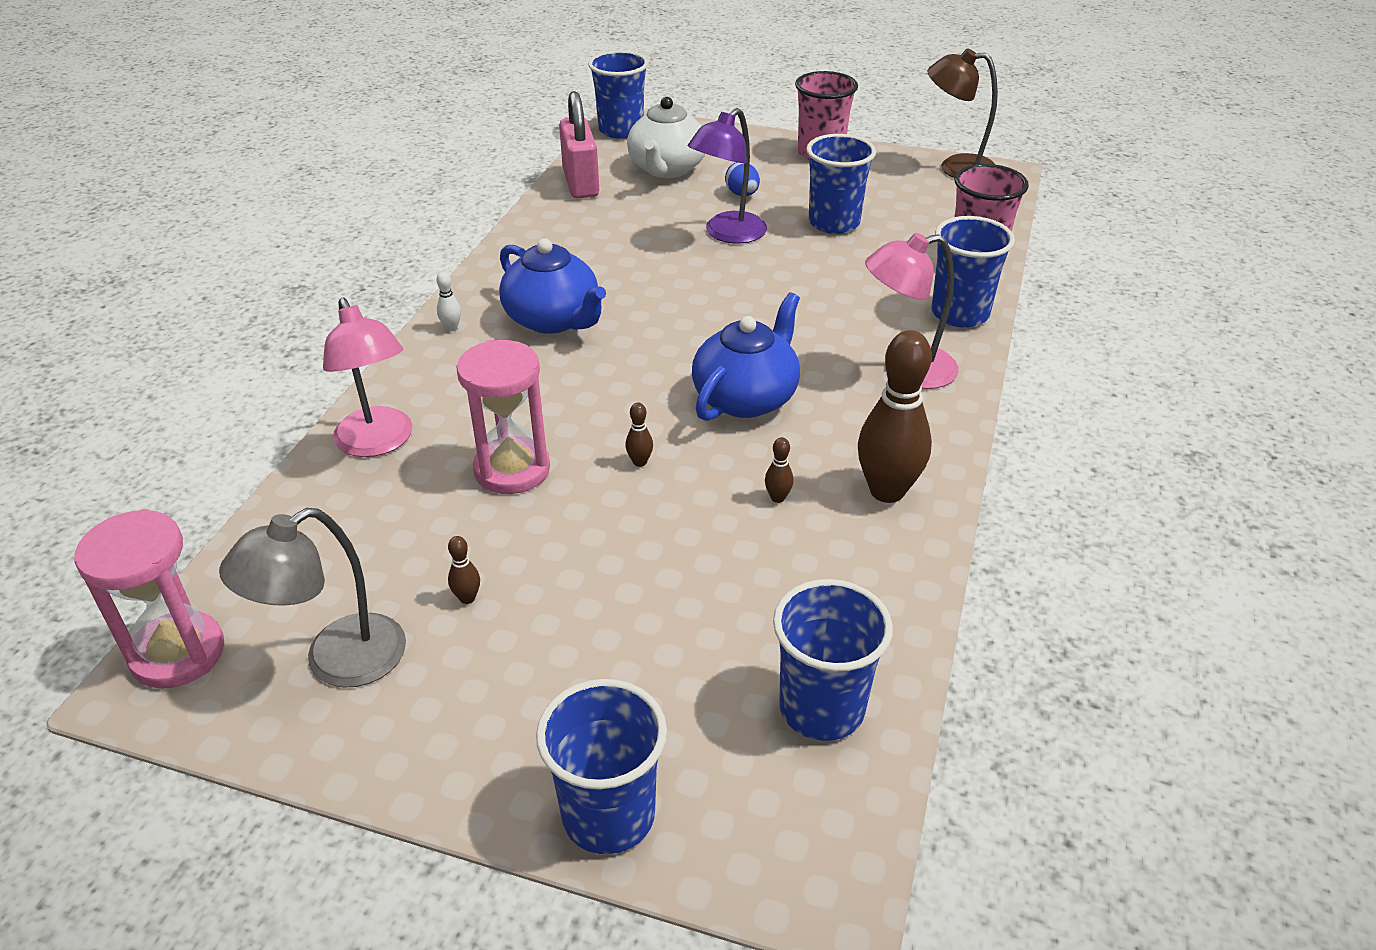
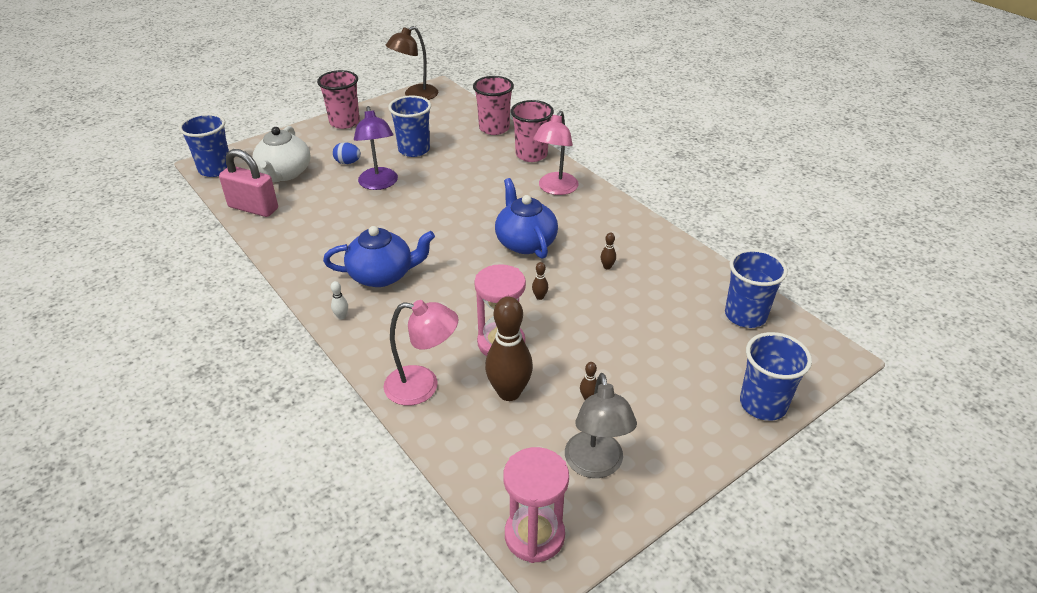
camera: 55 degrees left, 0 degrees up
(667, 169) = (284, 173): white teapot -> white teapot turned 45 degrees clockwise
(887, 491) = (631, 235): brown bowling pin -> brown bowling pin (509, 392)
(960, 314) = (531, 155): blue cup -> pink cup

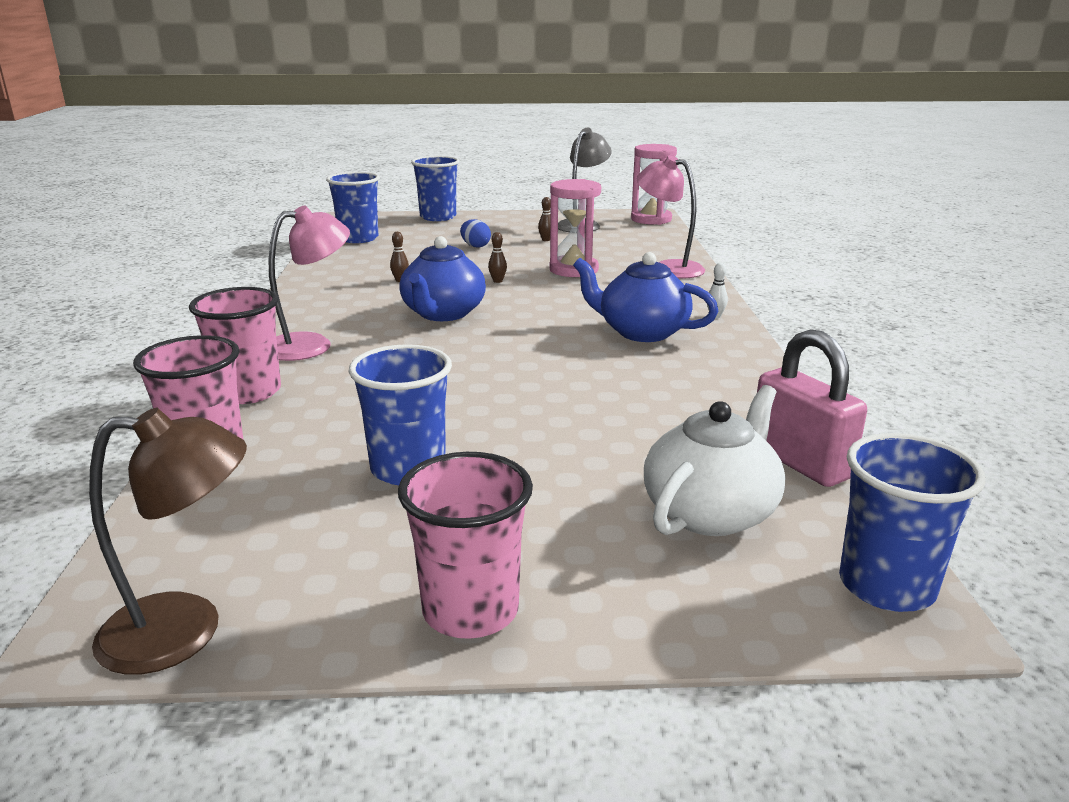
camera: 145 degrees left, 15 degrees down
(348, 162) = (561, 489): blue egg -> blue egg (475, 246)
(379, 184) = (542, 429): purple lamp -> none
(509, 392) = (601, 252): brown bowling pin -> none

